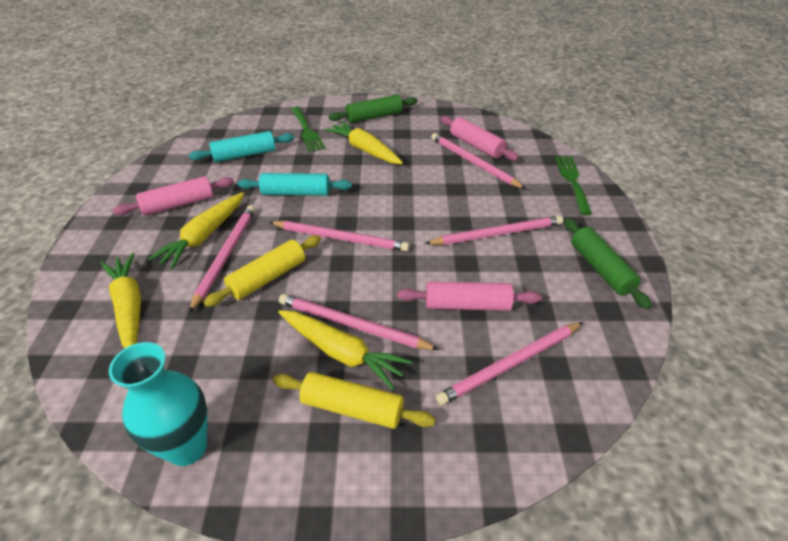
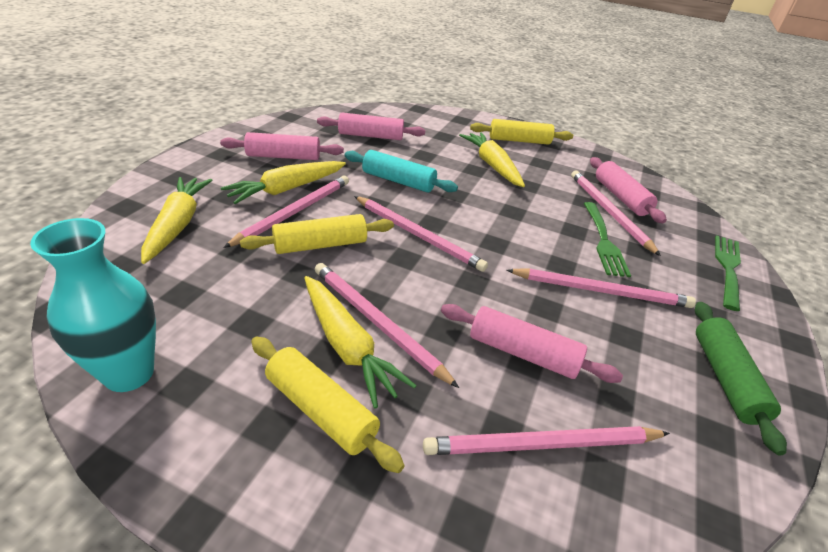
camera: 20 degrees right, 5 degrees down
(244, 155) = (371, 136): turquoise rolling pin -> pink rolling pin
(306, 131) = (443, 133): green fork -> green fork (603, 241)
(374, 116) = (519, 140): green rolling pin -> yellow rolling pin

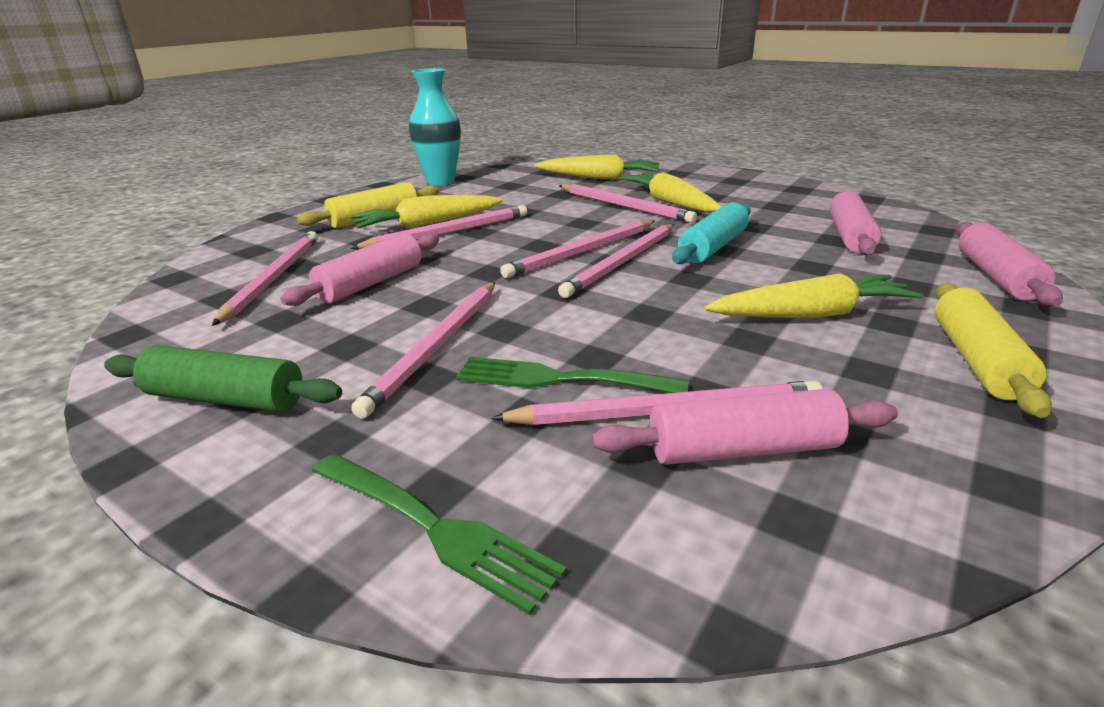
camera: 105 degrees right, 10 degrees down
(283, 157) = (745, 199): pink rolling pin -> pink rolling pin (996, 276)
(320, 245) = (566, 215): yellow rolling pin -> none
(436, 218) = (622, 262): none -> pink pencil

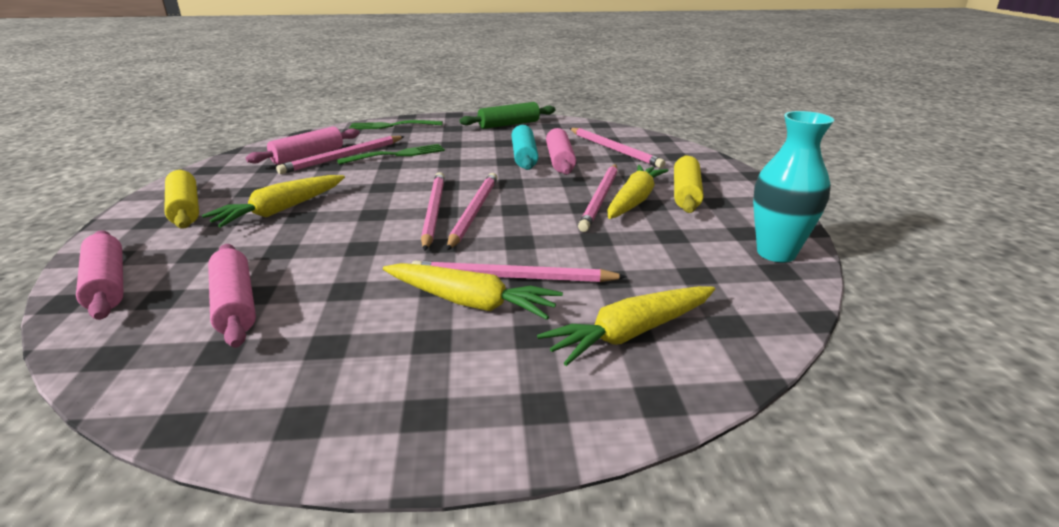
camera: 140 degrees right, 0 degrees up
(436, 346) = (467, 150): pink pencil -> none
(713, 247) = (373, 246): turquoise rolling pin -> turquoise rolling pin (524, 156)

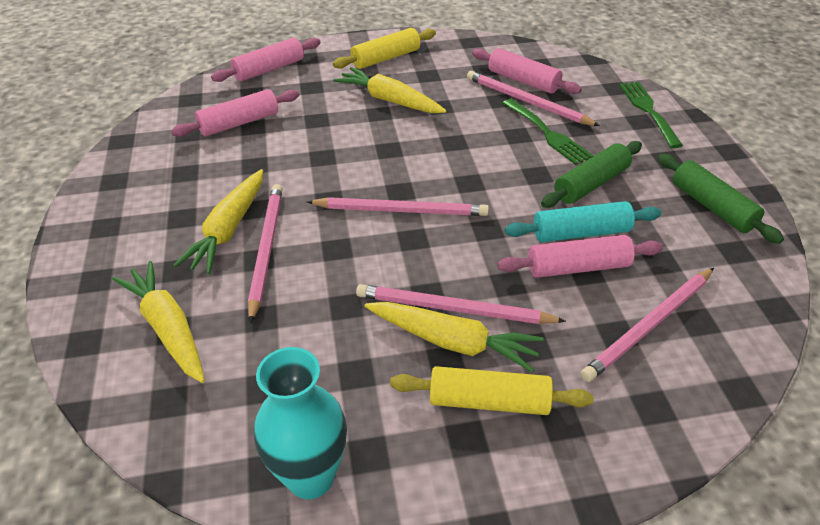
camera: 85 degrees right, 15 degrees up
(434, 211) = (398, 184): pink pencil -> none
(470, 149) = (591, 184): none -> green rolling pin

